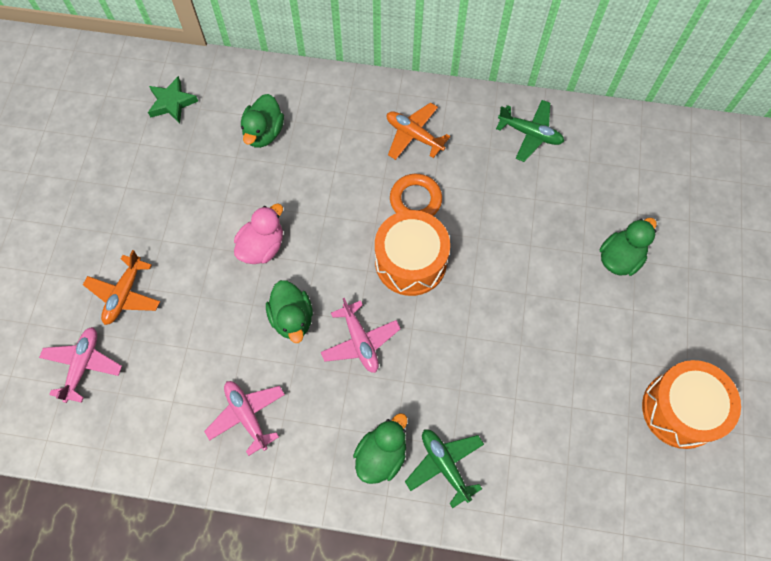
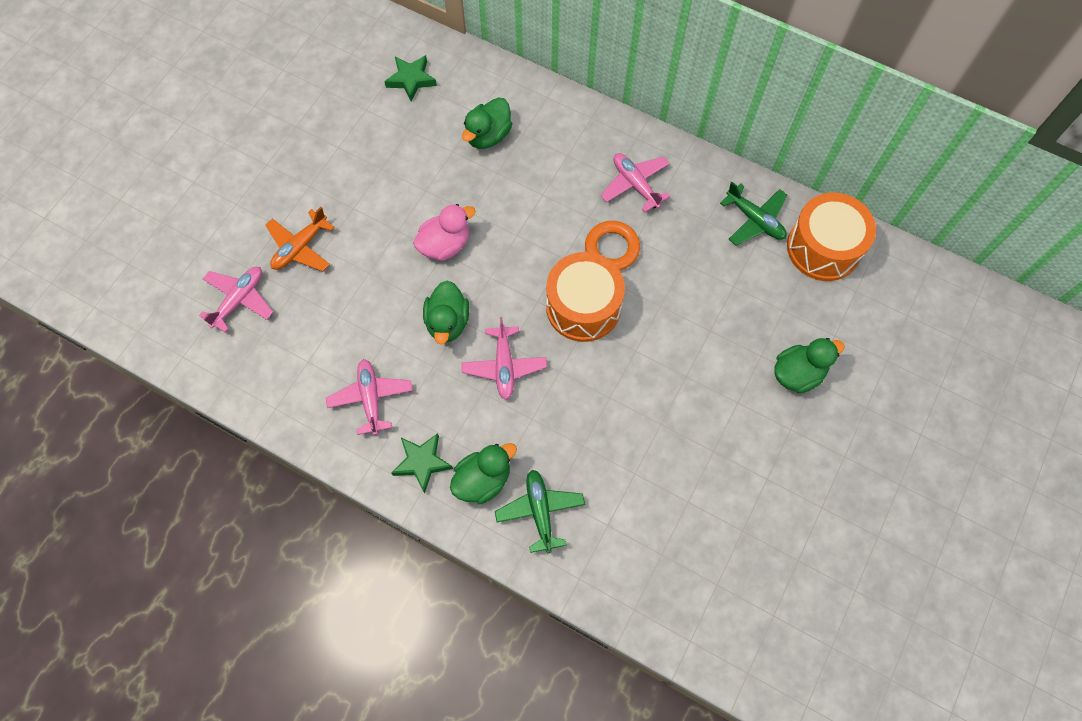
camera: 20 degrees right, 0 degrees up
(318, 459) = (422, 462): none -> green star
(414, 135) = (635, 184): orange plane -> pink plane
(680, 409) = (799, 543): orange drum -> orange drum (823, 248)

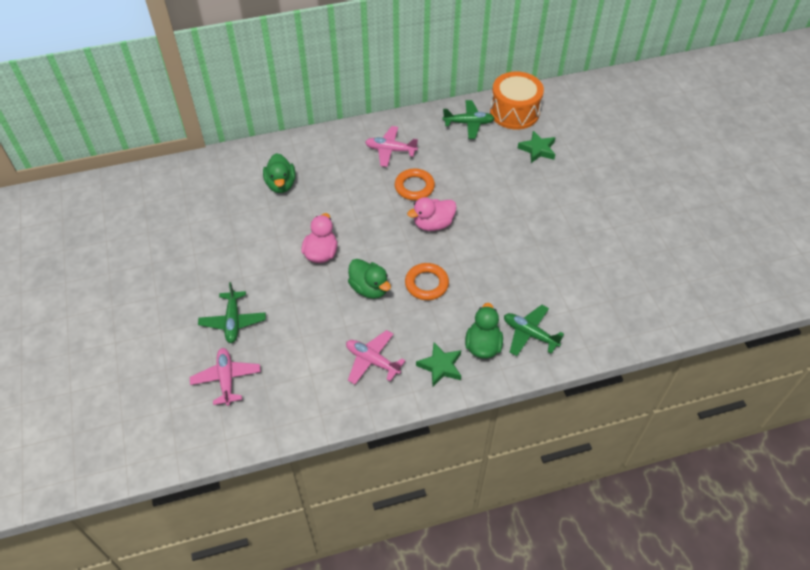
camera: 45 degrees left, 15 degrees down
(300, 247) = (233, 321): orange plane -> green plane
(411, 80) = (200, 189): green star -> green star (537, 150)
(504, 366) = (426, 284): pink plane -> orange ring
(583, 307) = (433, 224): orange drum -> pink duck
(798, 373) = (569, 172): green duck -> none

